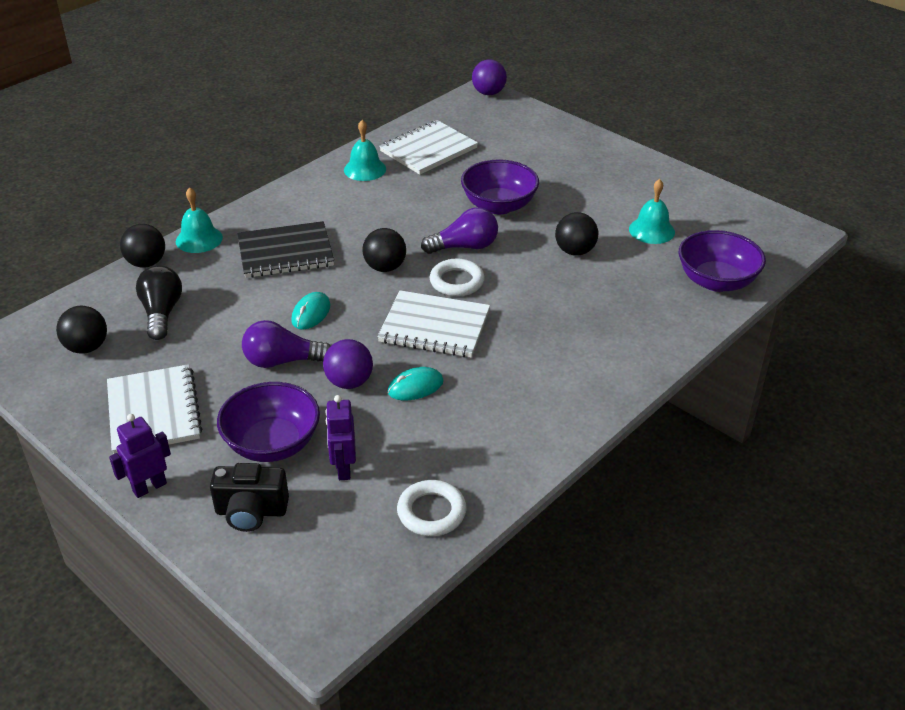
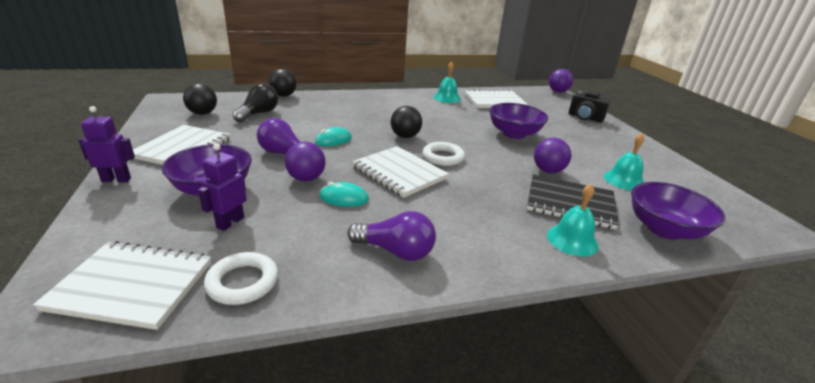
camera: 30 degrees right, 10 degrees down
(199, 239) = (322, 95): turquoise bell -> turquoise bell (572, 240)
(251, 512) = (139, 219): black camera -> black camera (585, 118)
(285, 252) = (357, 113): black notebook -> black notebook (570, 203)
(346, 564) = (132, 286): none -> white notebook
(464, 247) = (468, 144): purple light bulb -> purple light bulb (395, 251)
(575, 251) = (548, 171): black ball -> purple ball

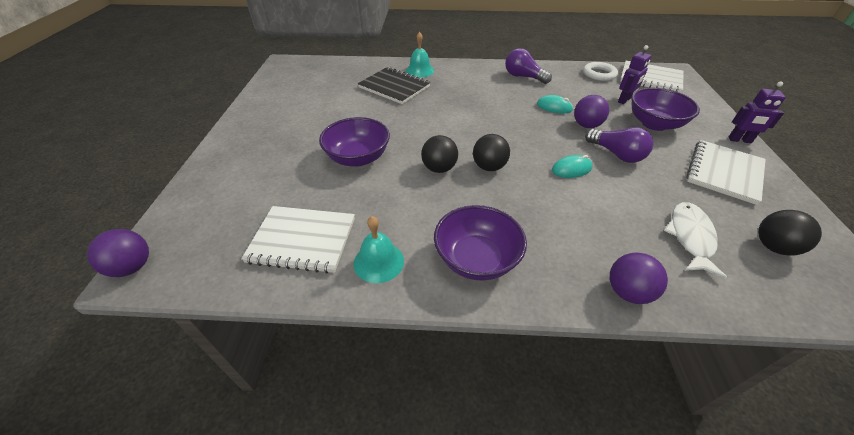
camera: 160 degrees left, 15 degrees up
(258, 114) = (690, 237): black light bulb -> white fish
(283, 95) = (685, 303): black ball -> black ball (439, 168)
(399, 173) = (508, 122): white notebook -> none
(443, 157) = (462, 134): white ring -> none
(548, 171) = (378, 111): purple ball -> purple ball (627, 292)
(585, 118) = (221, 179): black camera -> none
(624, 180) = (326, 97): turquoise bell -> none
(664, 229) = (356, 69): purple bowl -> purple bowl (476, 259)

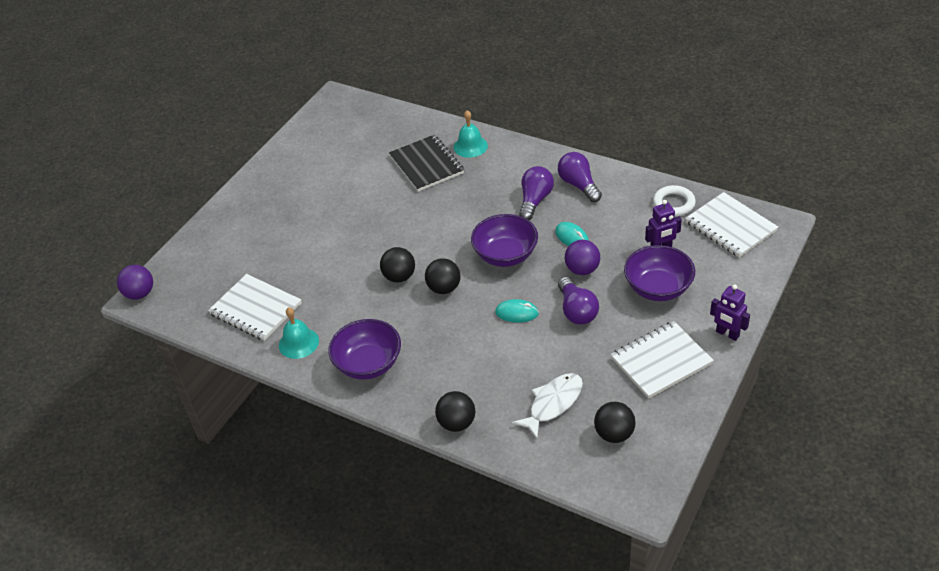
camera: 30 degrees right, 0 degrees up
(358, 158) = (338, 245): purple bowl -> purple bowl (505, 255)
(501, 91) = (535, 200): none -> purple light bulb
(627, 292) = (457, 423): purple ball -> black ball

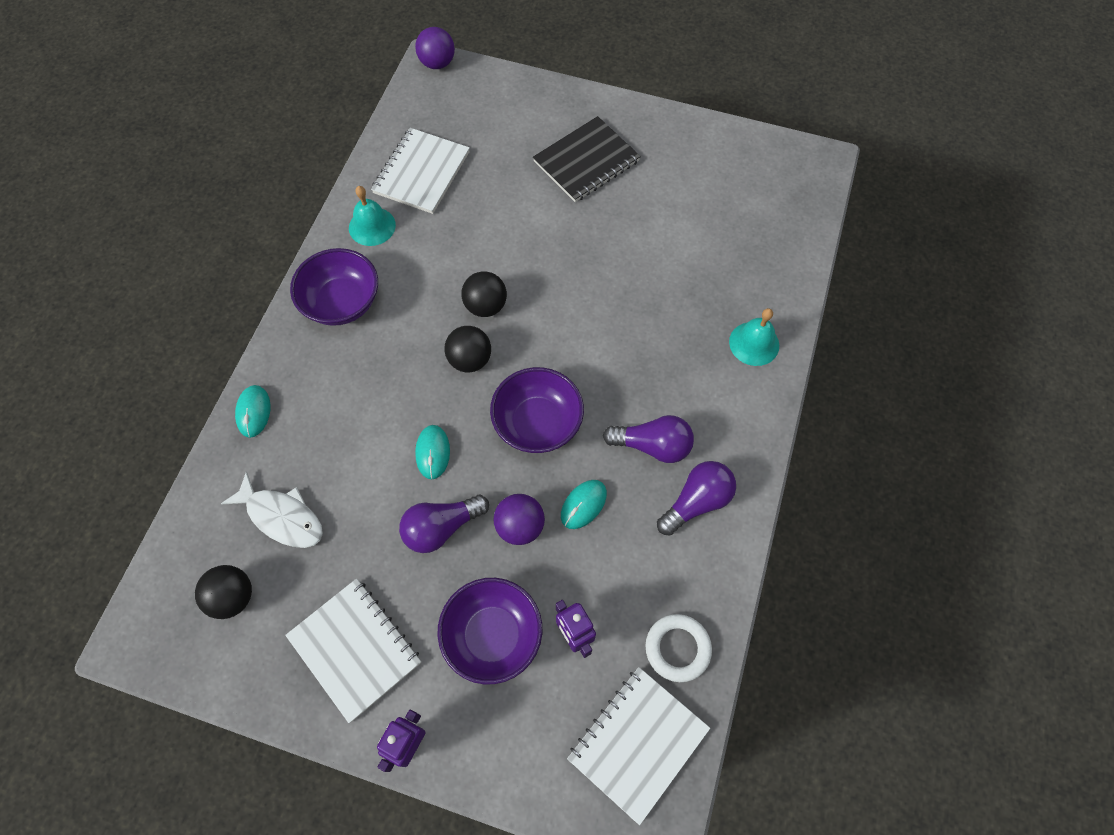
camera: 75 degrees right, 20 degrees up
(426, 165) = (703, 296): black notebook -> black notebook (586, 161)
(457, 423) = (253, 412): black ball -> turquoise mouse

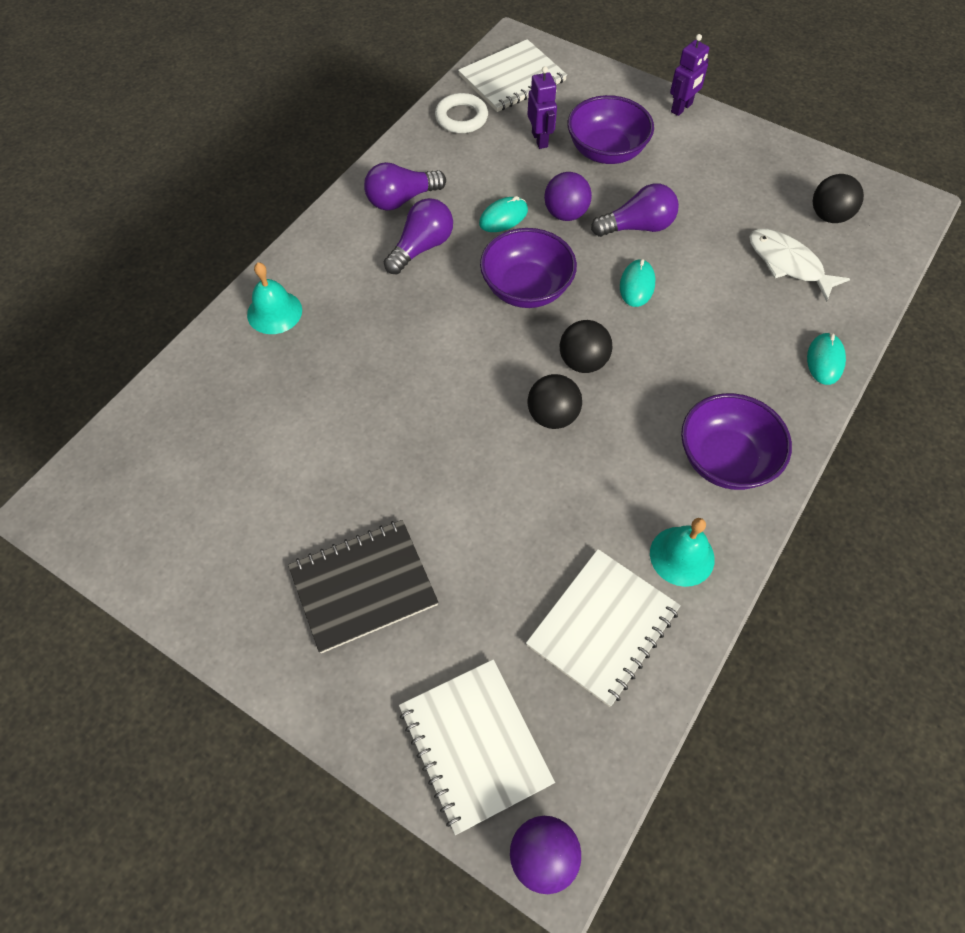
camera: 165 degrees left, 5 degrees down
(355, 649) = (721, 164): white notebook -> white notebook (474, 745)
(652, 445) = (421, 247): purple light bulb -> purple light bulb turned 105 degrees clockwise

